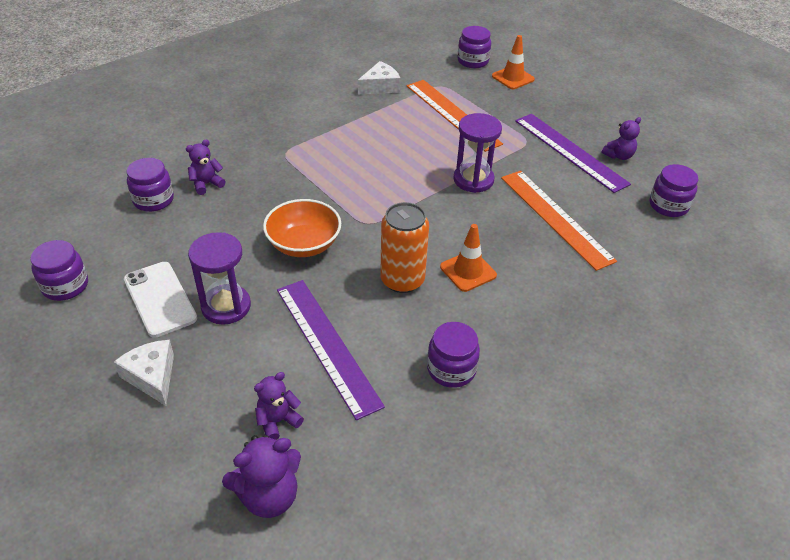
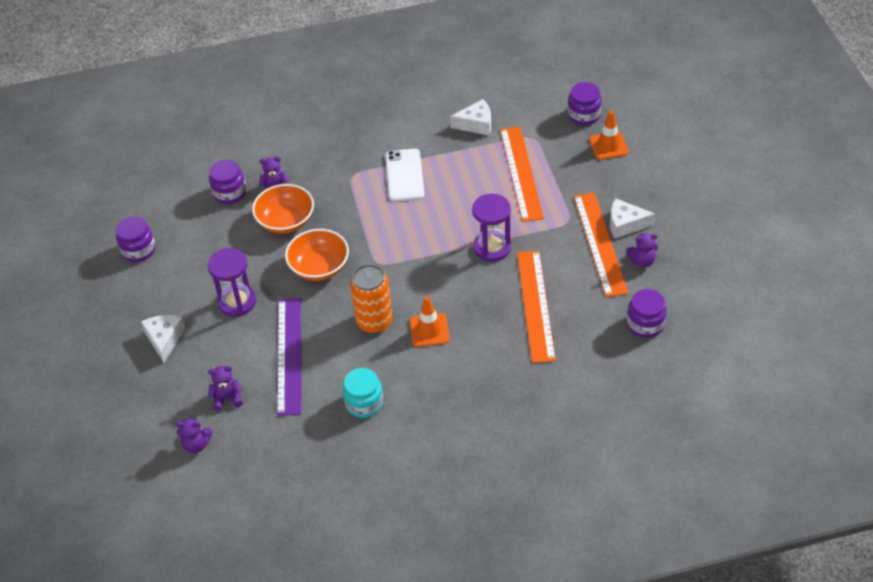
camera: 30 degrees right, 5 degrees up
(160, 299) = (195, 281): white phone -> white phone (404, 175)
(237, 210) = (286, 221): none -> orange bowl
(269, 496) = (196, 444): purple teddy bear -> purple teddy bear, size x0.66
(451, 369) = (364, 403): purple jar -> turquoise jar
(569, 151) = (599, 243): purple ruler -> orange ruler
(578, 131) = (625, 224): none -> white cheese

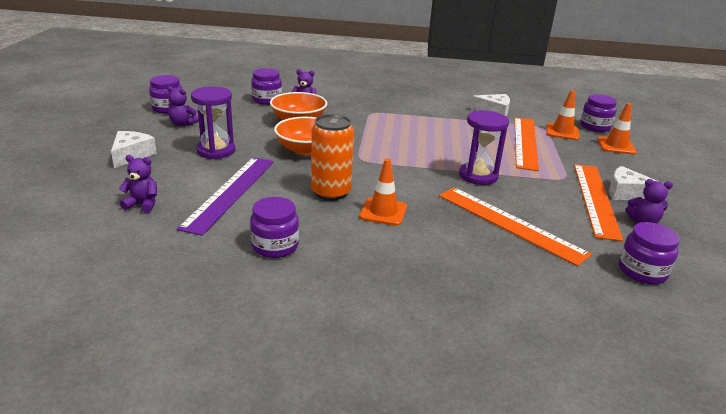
camera: 15 degrees right, 20 degrees down
(196, 444) = (76, 228): purple teddy bear -> purple teddy bear (182, 124)
(364, 403) = (275, 246): turquoise jar -> purple jar
(404, 175) = (417, 122): white phone -> none
(536, 305) = (509, 223): orange ruler -> orange ruler turned 60 degrees counterclockwise
(553, 139) = (562, 132): none -> orange traffic cone

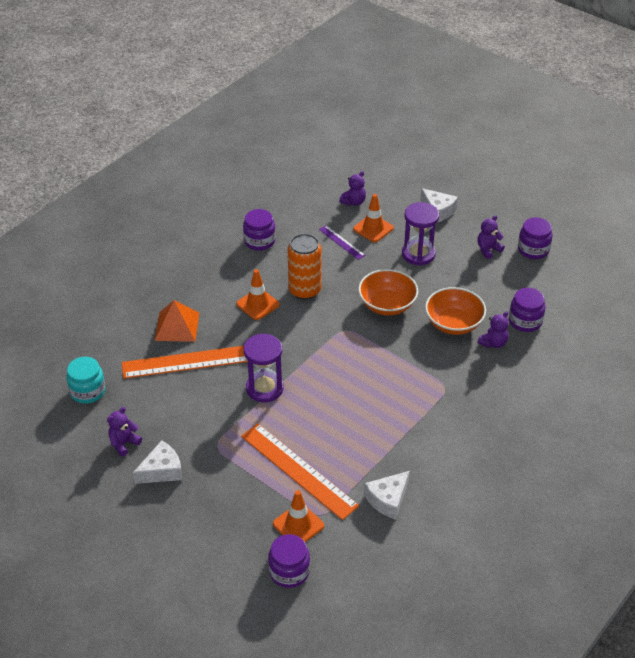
camera: 125 degrees right, 15 degrees up
(230, 192) = (342, 242): purple ruler -> purple ruler, size x0.49
(479, 251) = (177, 326): none -> orange pyramid
(595, 199) = (173, 440): orange ruler -> none
(616, 146) = (236, 548): orange traffic cone -> orange traffic cone (373, 228)
(642, 271) = (88, 391): purple jar -> turquoise jar

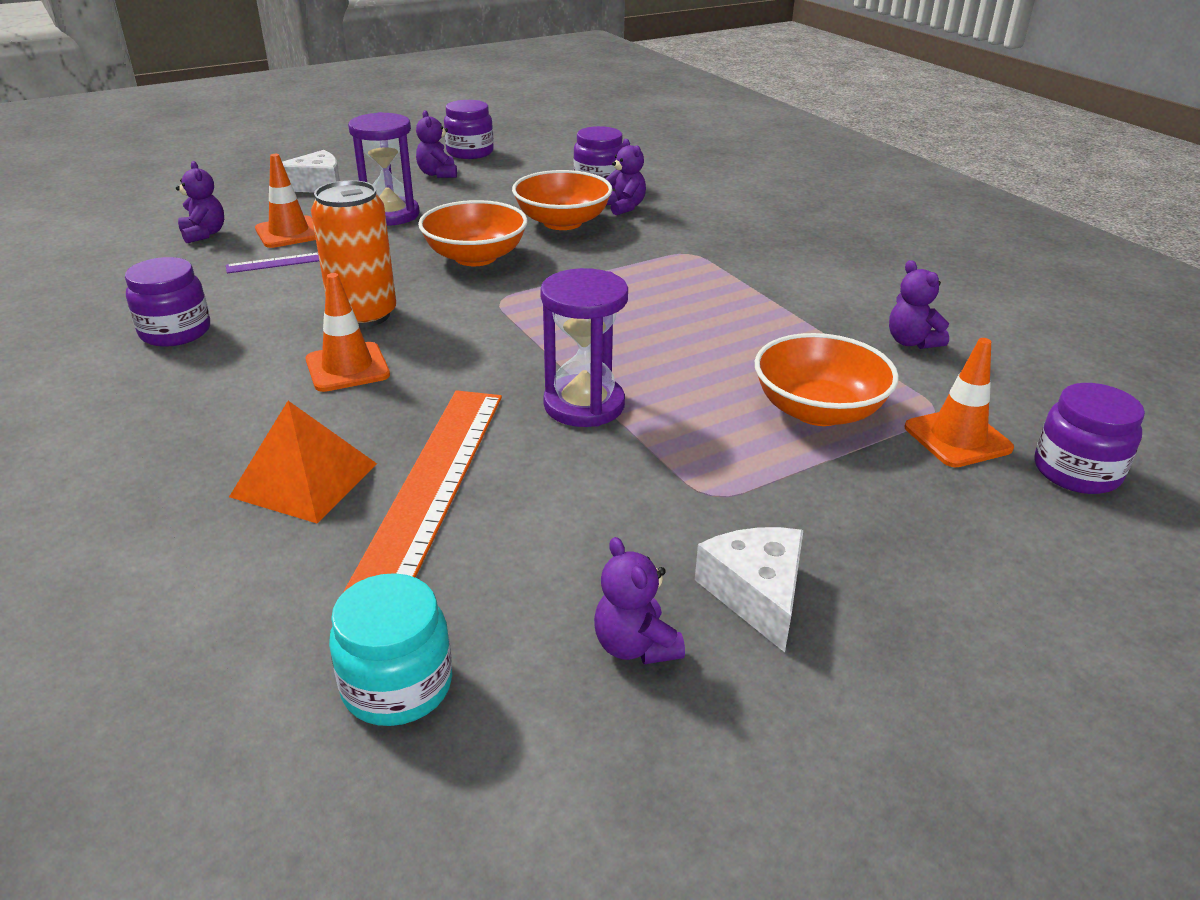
camera: 70 degrees left, 10 degrees down
(298, 470) = (818, 410): orange ruler -> orange bowl
(388, 499) = (911, 342): white cheese -> purple teddy bear

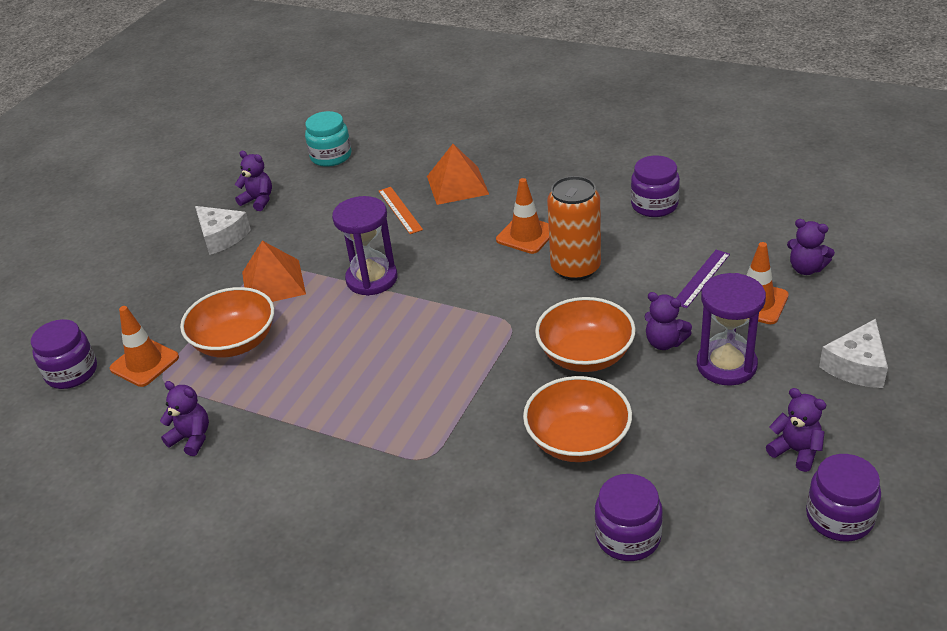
camera: 150 degrees right, 5 degrees up
(434, 483) = (400, 210): orange ruler -> orange ruler, size x0.49
(624, 207) = (552, 501): purple teddy bear -> purple teddy bear (664, 342)
(719, 462) = (273, 283): none -> orange pyramid

